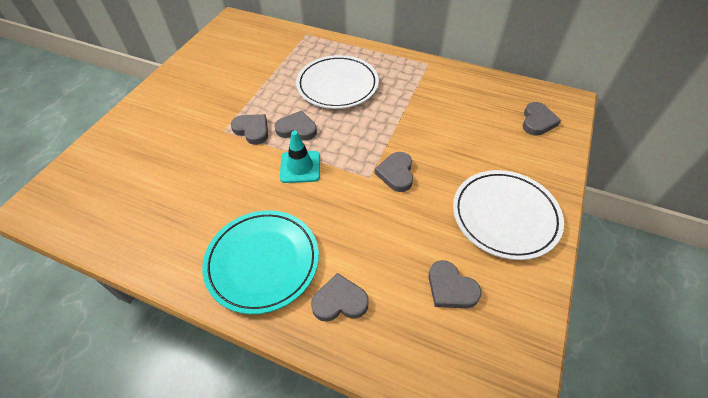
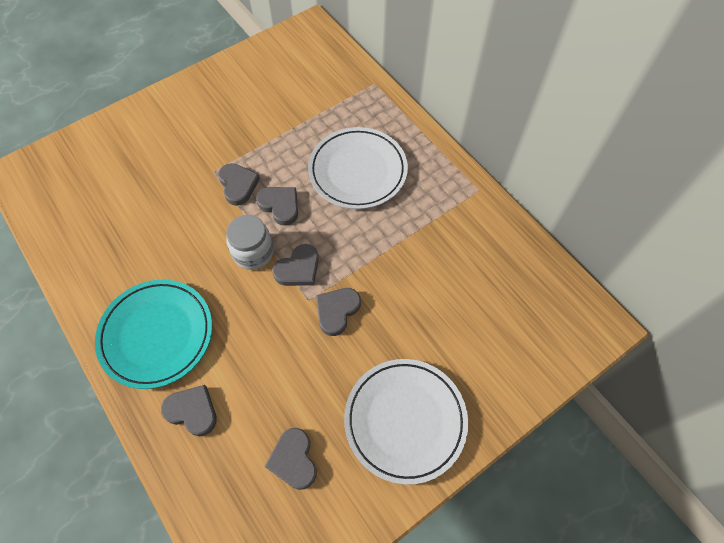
camera: 30 degrees right, 10 degrees up
(300, 167) = (253, 252): turquoise traffic cone -> white jar
(537, 121) = (539, 332): grey heart -> grey heart (298, 269)

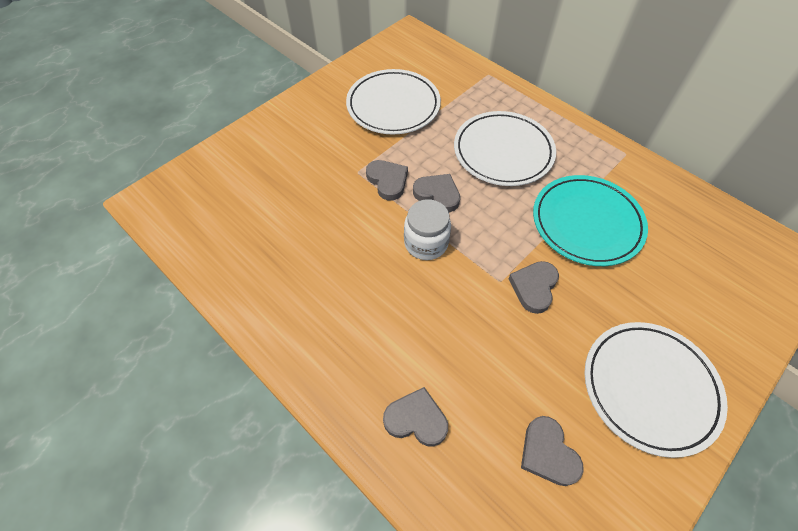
camera: 10 degrees left, 5 degrees down
(156, 334) = (349, 343): turquoise plate -> turquoise plate (587, 223)
(268, 106) = (393, 105): none -> white plate
(298, 269) = (478, 252): grey heart -> none

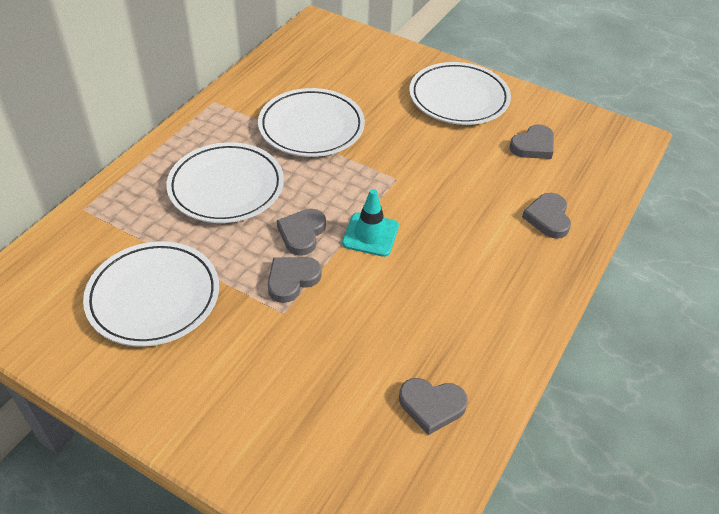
camera: 105 degrees left, 10 degrees down
(426, 243) = (370, 235): white jar -> turquoise traffic cone
(534, 287) = (395, 157): grey heart -> grey heart (431, 406)
(587, 223) = (311, 127): turquoise plate -> white plate

